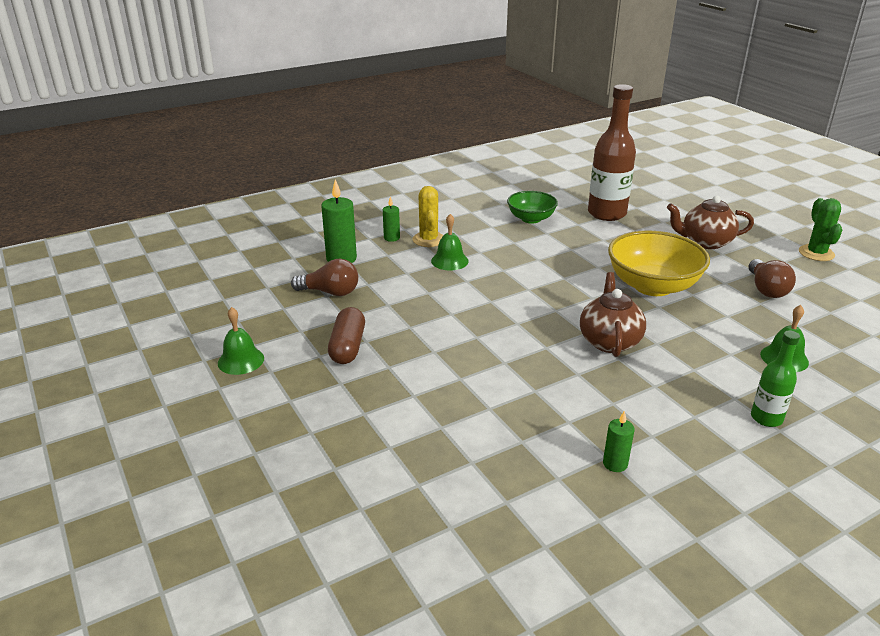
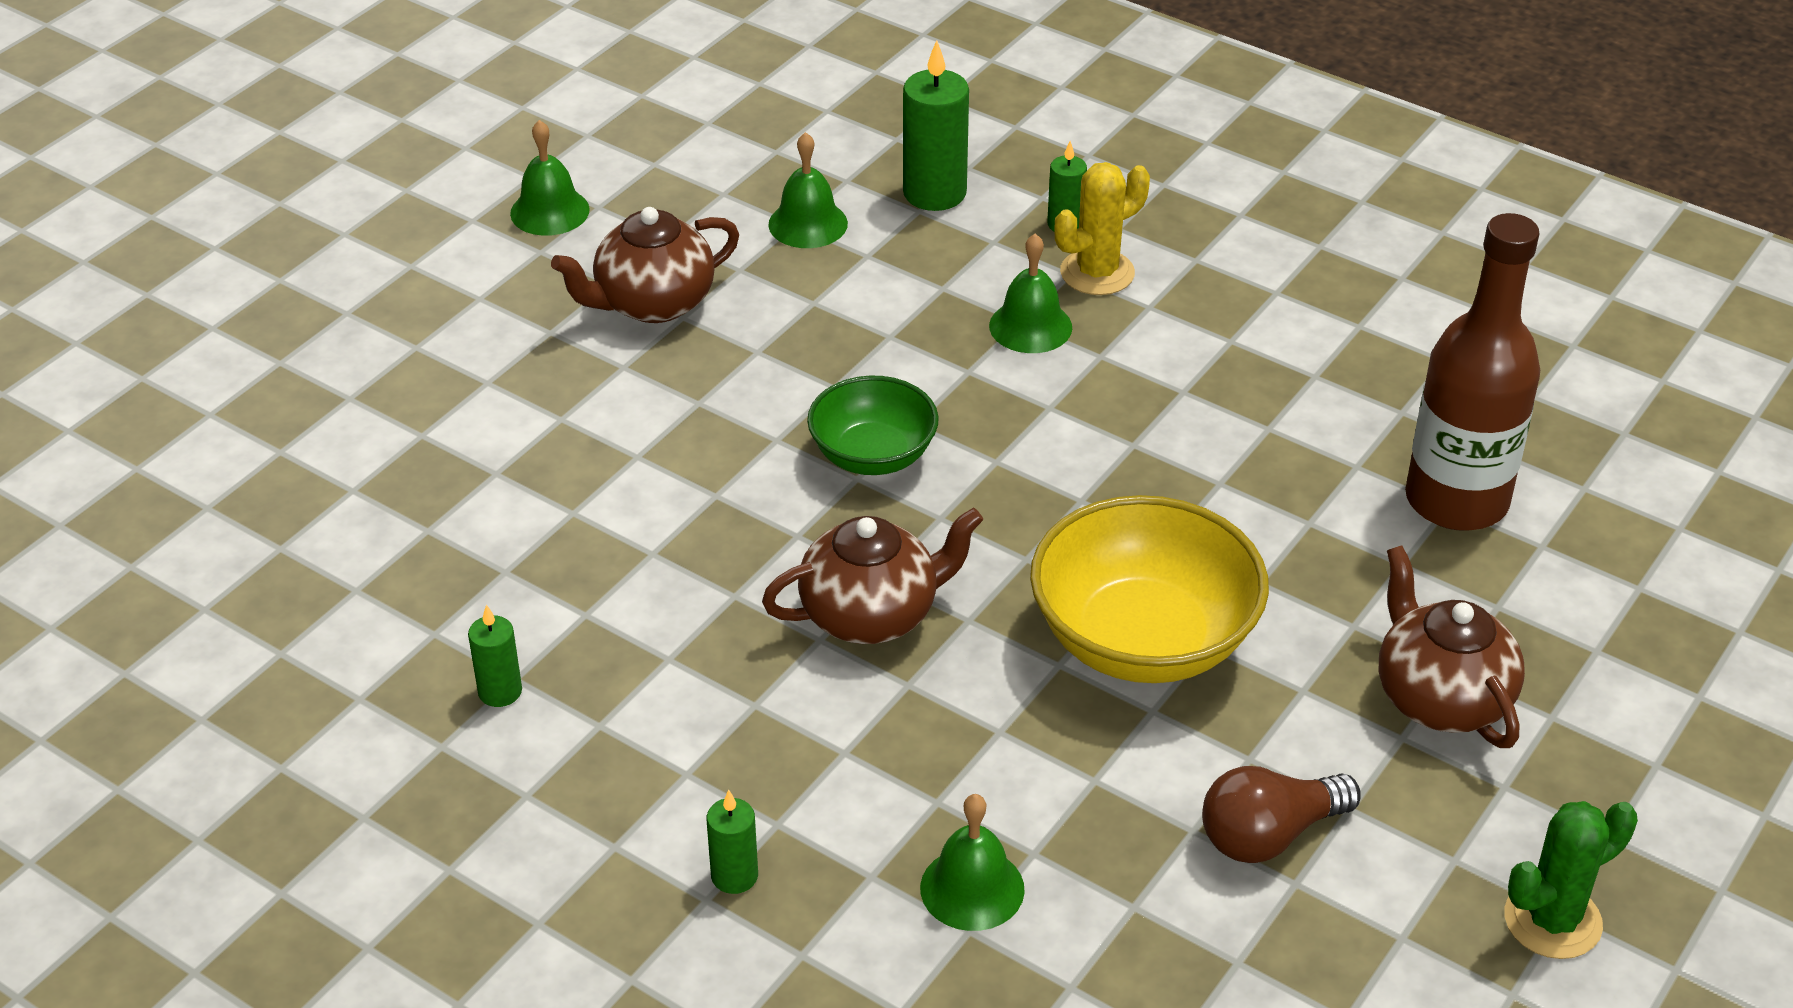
camera: 65 degrees right, 10 degrees up
(330, 292) = (808, 224): brown light bulb -> green bell
(348, 347) = (653, 303): brown capsule -> brown teapot
(531, 219) = (1319, 387): green bowl -> green bowl (873, 455)
(766, 418) = (734, 876): green bottle -> green candle

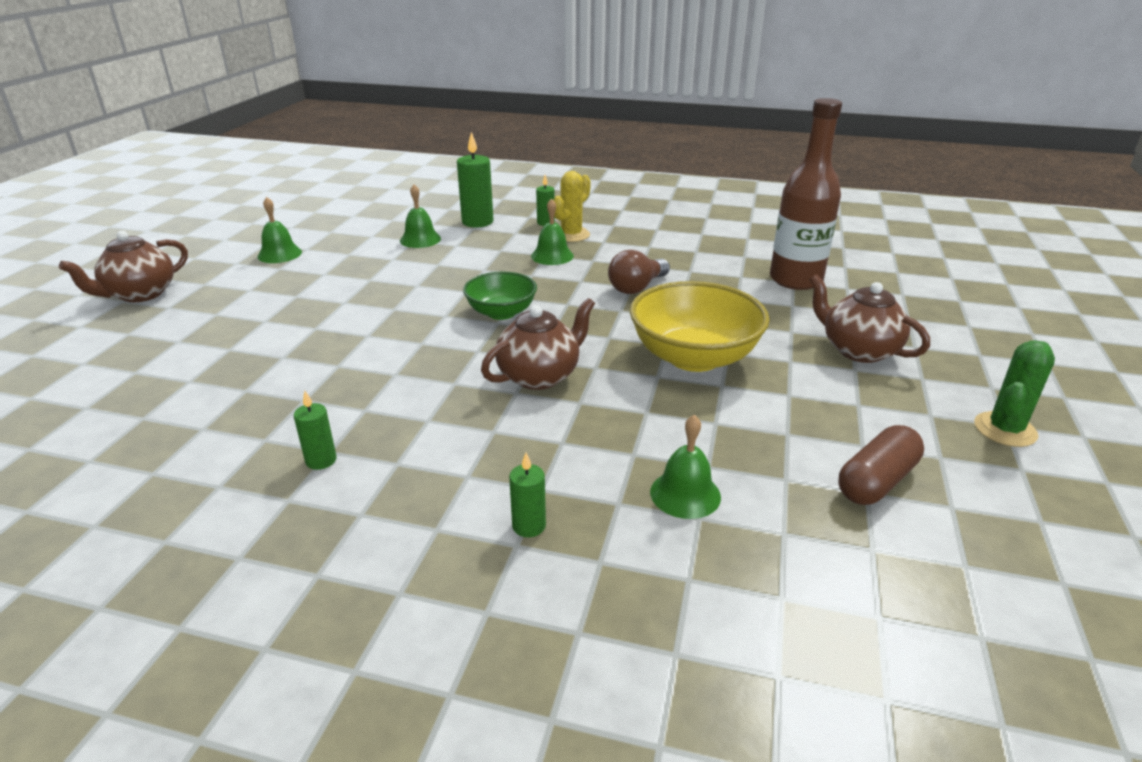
camera: 20 degrees left, 10 degrees down
(653, 303) = (351, 277): brown teapot -> brown teapot (140, 294)
(1266, 948) = (876, 481): none -> brown capsule
(1269, 835) = (829, 426): brown light bulb -> brown light bulb (637, 287)

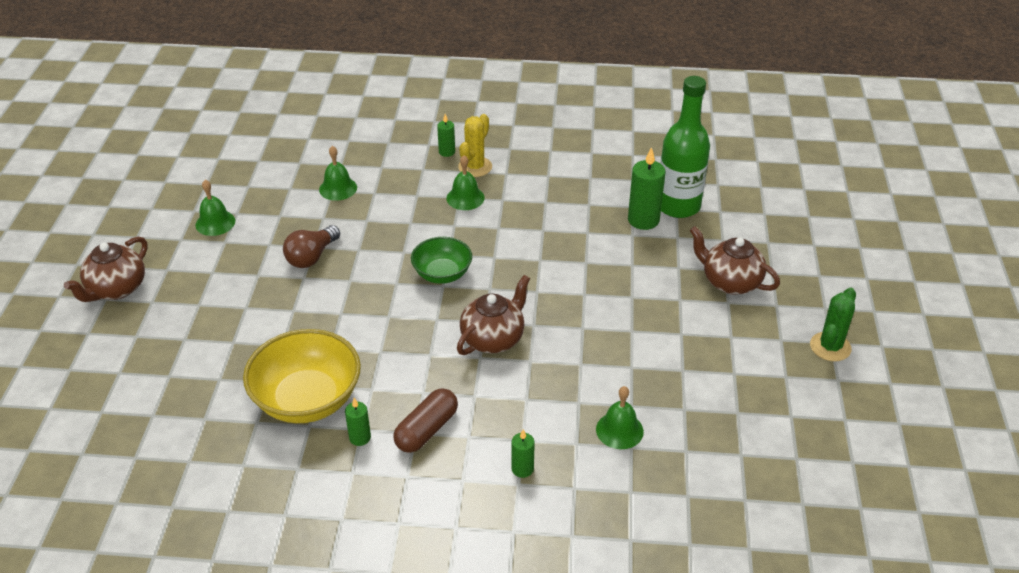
camera: 10 degrees left, 10 degrees up
(477, 222) = (382, 157): green candle -> green candle (643, 220)
(637, 287) = (547, 230): brown light bulb -> brown light bulb (311, 257)
(694, 357) = (607, 305): yellow bowl -> yellow bowl (307, 399)
(795, 280) = (678, 206): brown bottle -> green bottle
(876, 481) = (743, 402): brown capsule -> brown capsule (426, 430)

